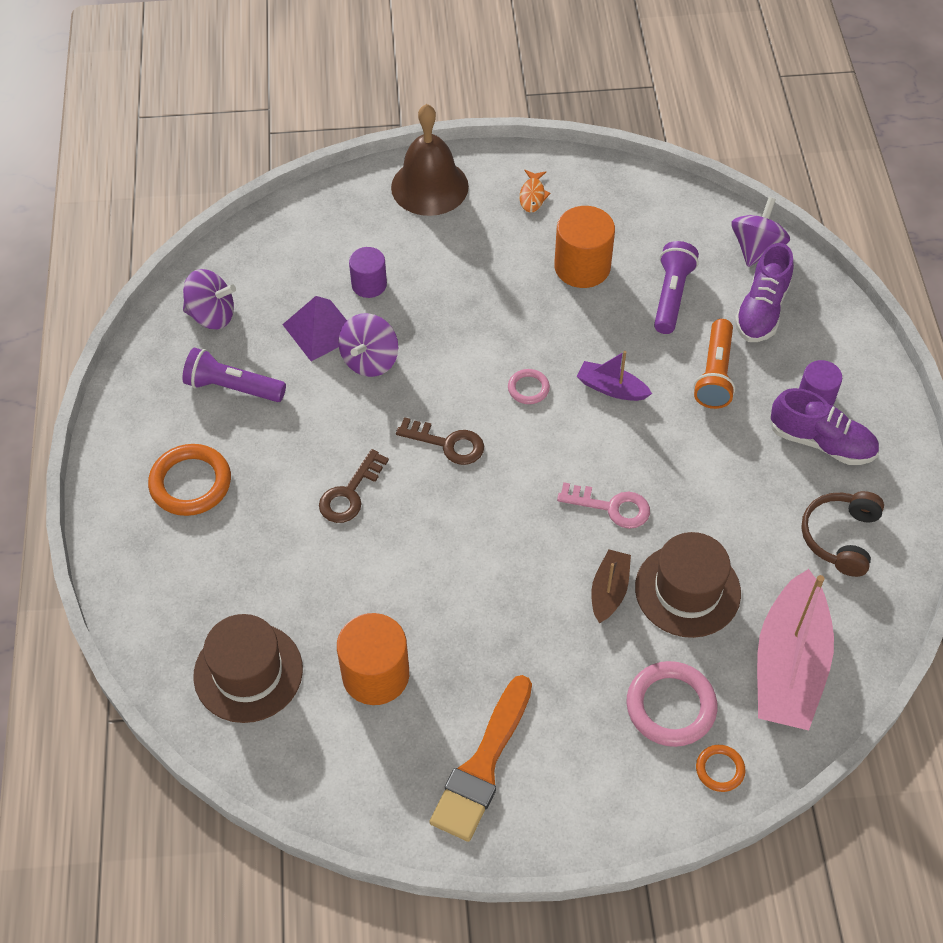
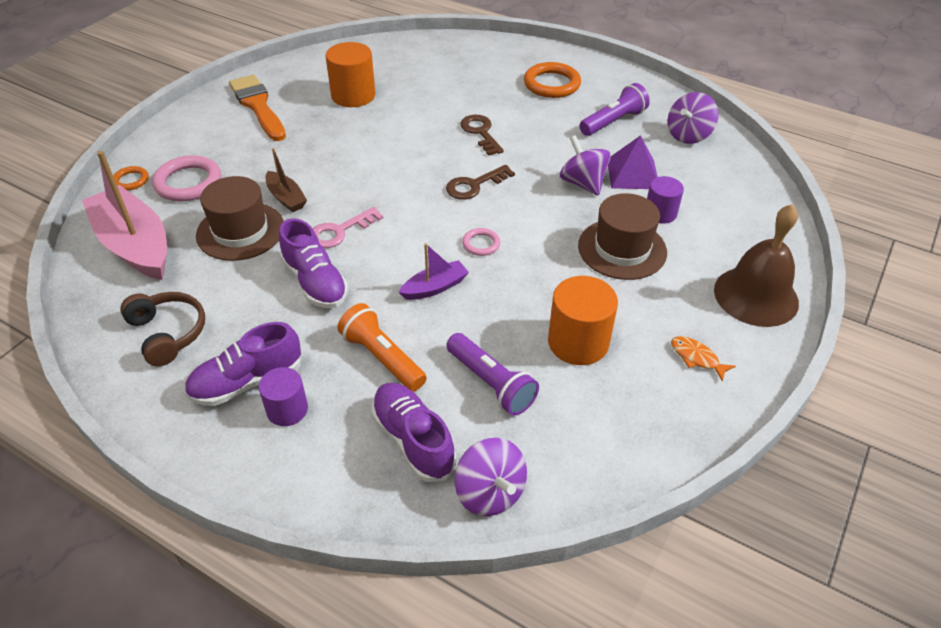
camera: 125 degrees right, 10 degrees down
(248, 672) = (407, 61): brown hat -> brown hat (622, 249)
(688, 477) = (315, 282): none -> purple shoe

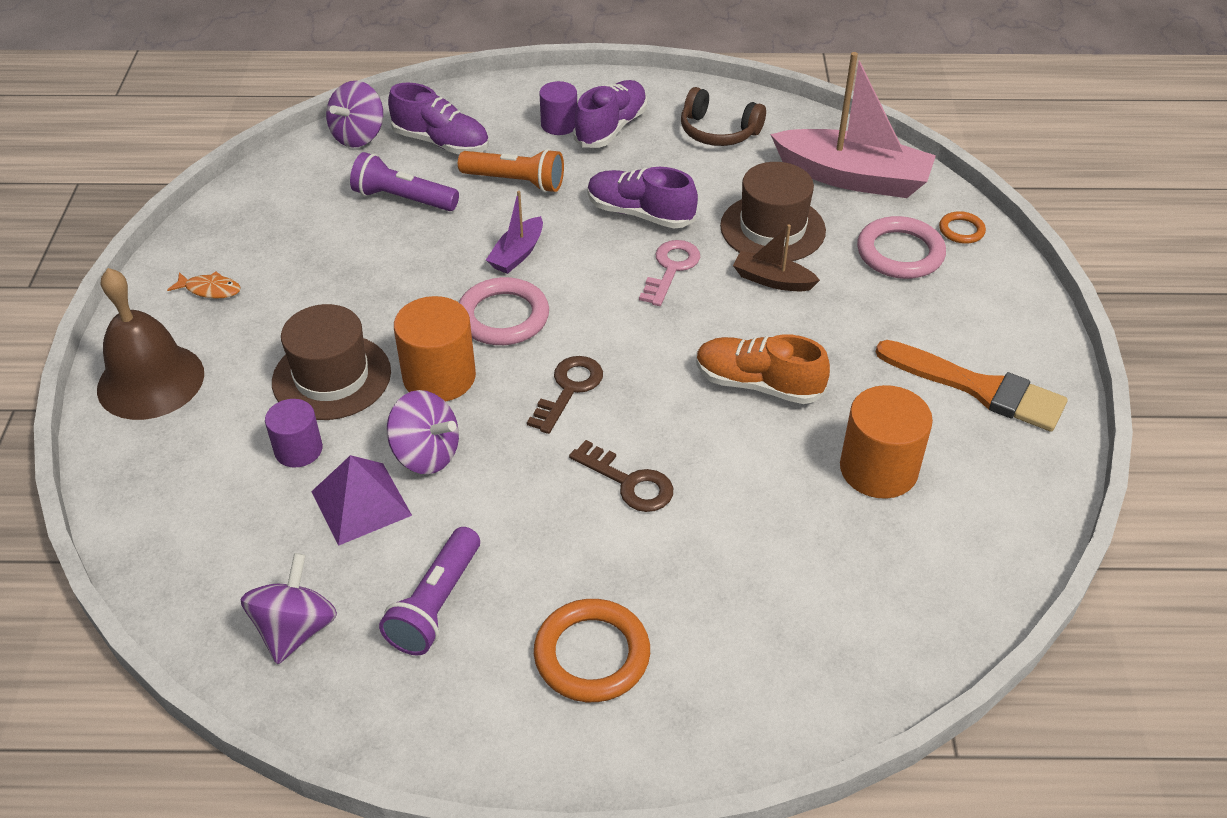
camera: 150 degrees right, 0 degrees up
(366, 148) = (758, 384): none -> orange shoe
(481, 244) = (503, 317): pink ring -> pink ring, size x1.88
(490, 493) = (358, 136): purple spinning top -> purple spinning top turned 90 degrees counterclockwise
(578, 342) = (338, 259): orange cylinder -> orange cylinder (439, 377)

